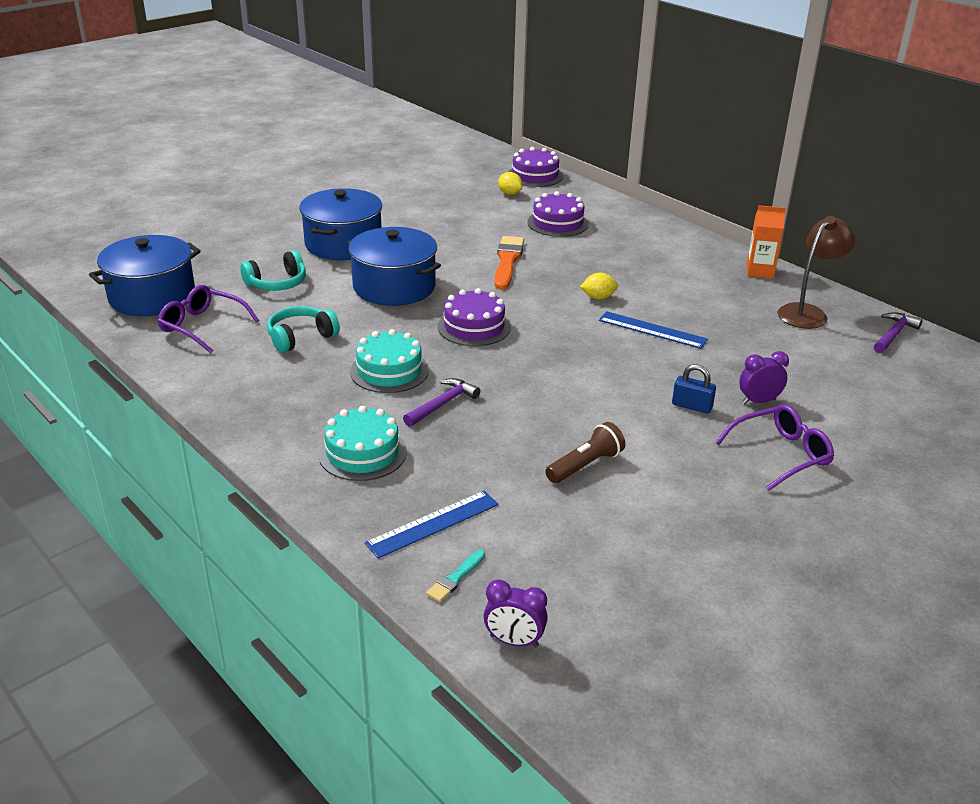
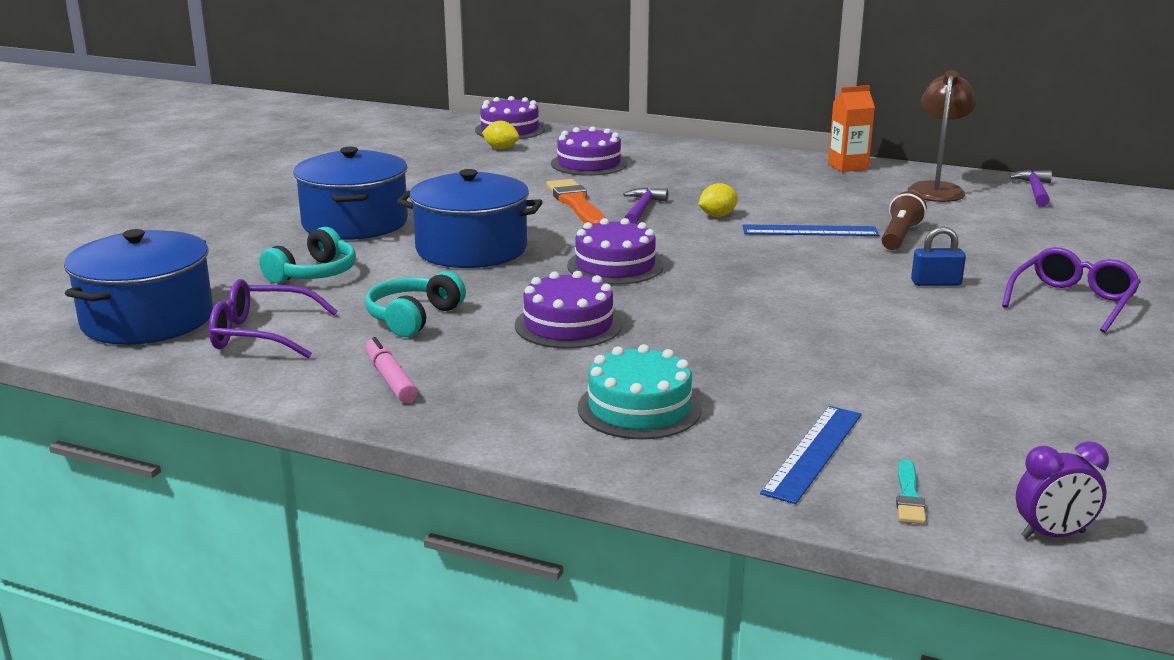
camera: 25 degrees left, 10 degrees down
(241, 383) = (390, 379): none -> pink marker
(389, 371) = (568, 325): turquoise cake -> purple cake
(442, 404) = (672, 341): purple hammer -> purple hammer (642, 209)
(585, 465) = (902, 357): brown flashlight -> brown flashlight (900, 236)
(758, 401) = (992, 265): purple clock -> none

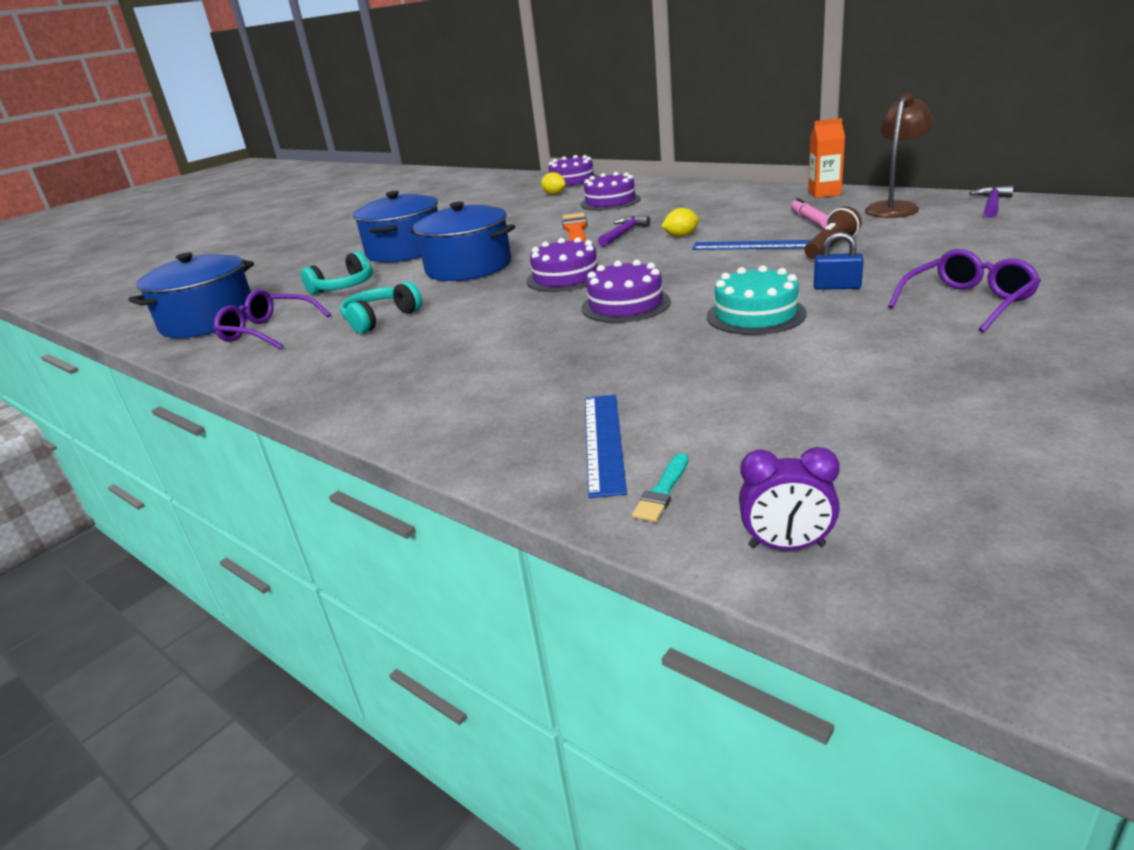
camera: 20 degrees right, 5 degrees up
(390, 379) = (321, 366): pink marker -> pink marker (810, 220)
(568, 325) = (489, 324): purple cake -> purple cake (625, 305)
(639, 408) = (485, 395): turquoise cake -> turquoise cake (755, 315)
(813, 452) = (603, 442): blue ruler -> blue ruler turned 45 degrees counterclockwise

